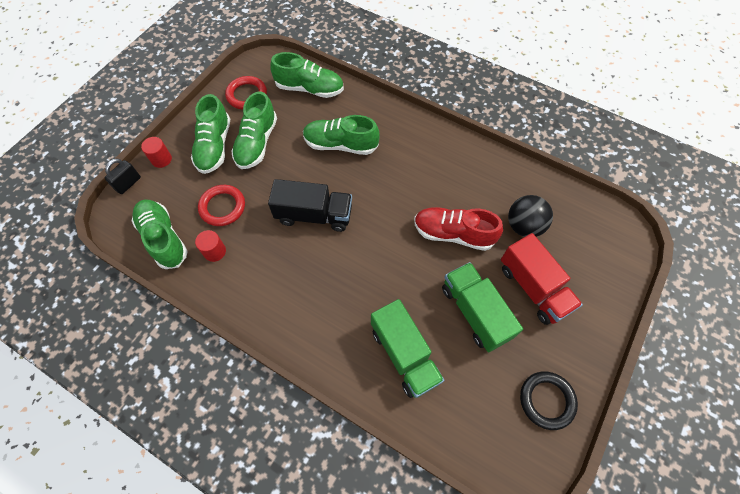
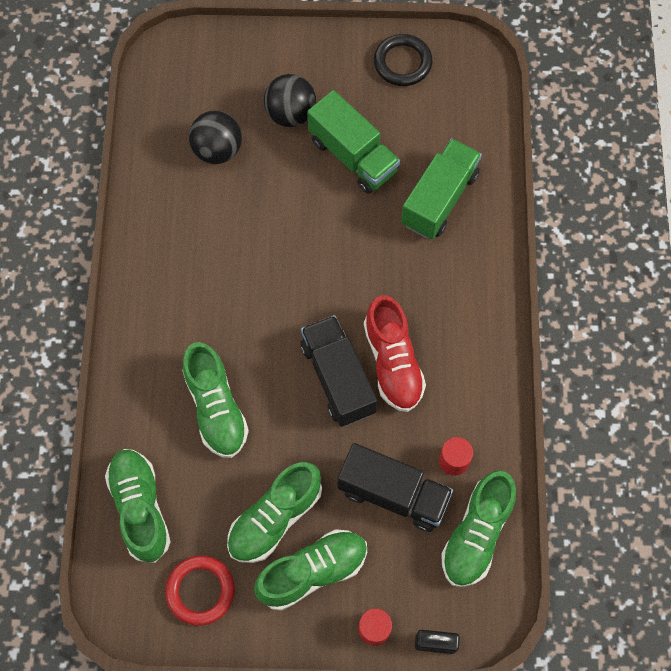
camera: 120 degrees left, 5 degrees up
(222, 207) = (393, 494): red ring -> black truck
(257, 143) = (275, 518): green shoe -> green shoe turned 150 degrees clockwise
(453, 234) = (271, 216): red shoe -> red shoe (393, 362)
(475, 312) = (353, 156): green truck -> green truck turned 75 degrees counterclockwise
(533, 288) = (290, 114): red truck -> black ball

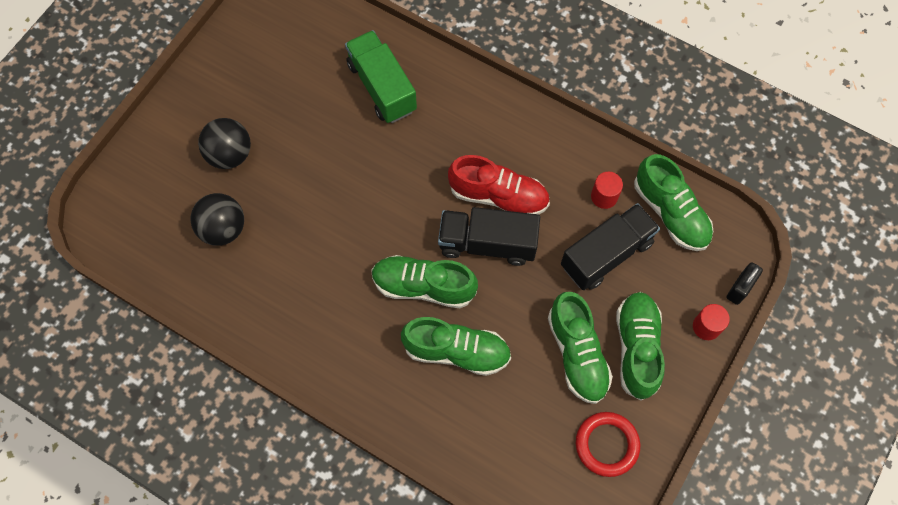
camera: 60 degrees left, 0 degrees up
(140, 508) = (509, 458): green shoe -> green shoe (423, 286)
(353, 156) = (301, 128): green truck -> none
(402, 63) = (243, 47): black ring -> none

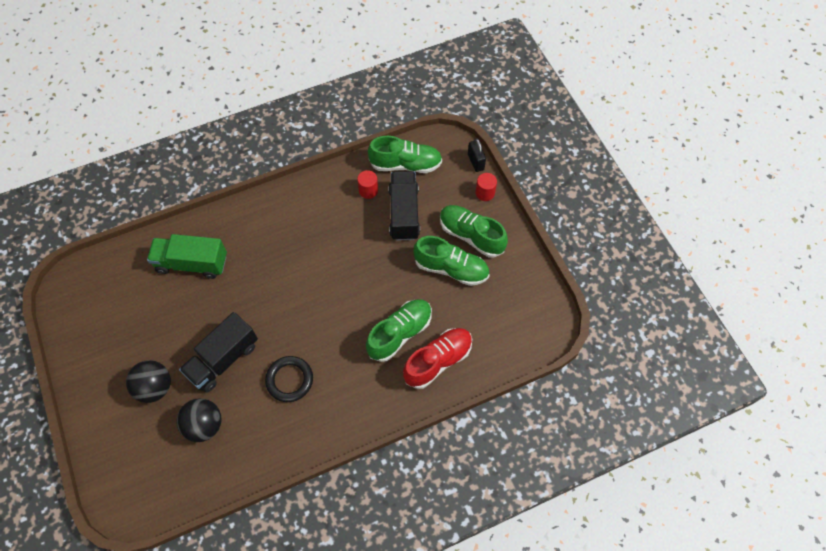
camera: 55 degrees left, 5 degrees down
(324, 275) = (289, 380): none -> black ring
(423, 286) = (344, 325): green shoe -> none
(487, 243) = (346, 271): black truck -> black truck (223, 359)
(498, 196) = (321, 245): red shoe -> red shoe (438, 361)
(607, 445) = (515, 289): red ring -> none

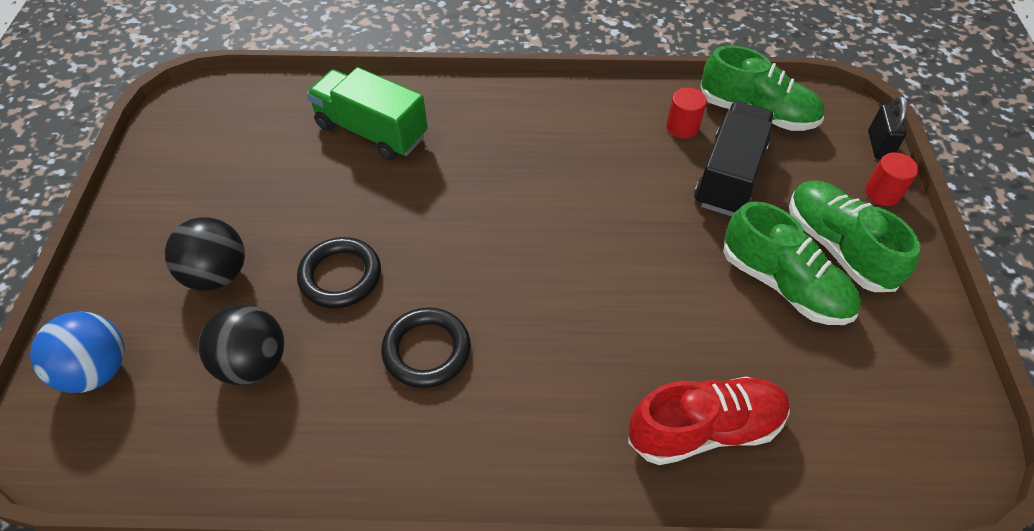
camera: 25 degrees right, 10 degrees down
(123, 465) = (97, 370): none -> blue ball
(223, 359) = (340, 276): black truck -> black ring
(400, 333) = (651, 353): green shoe -> none

